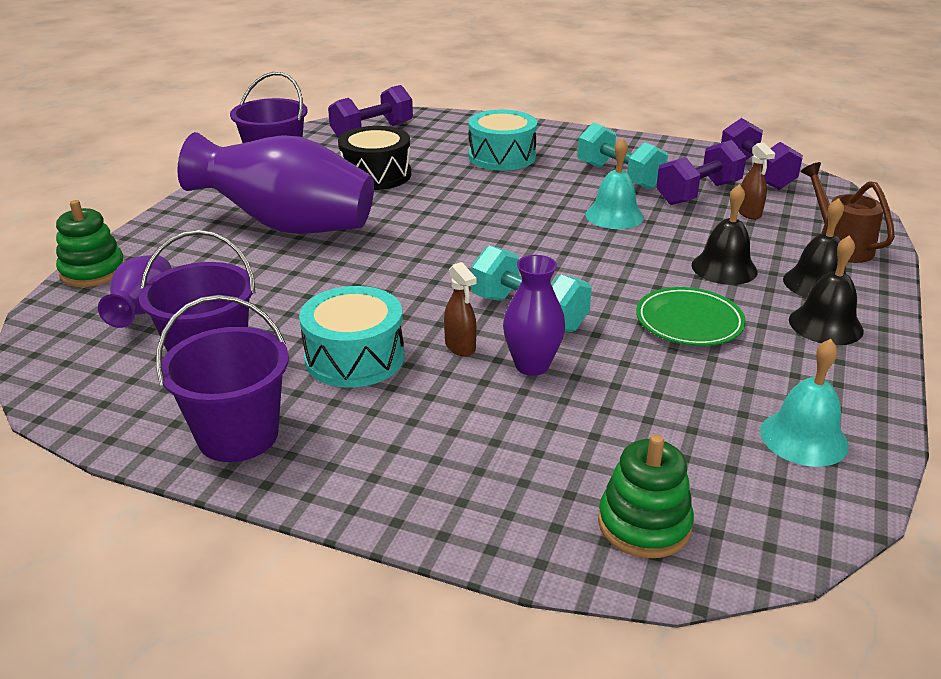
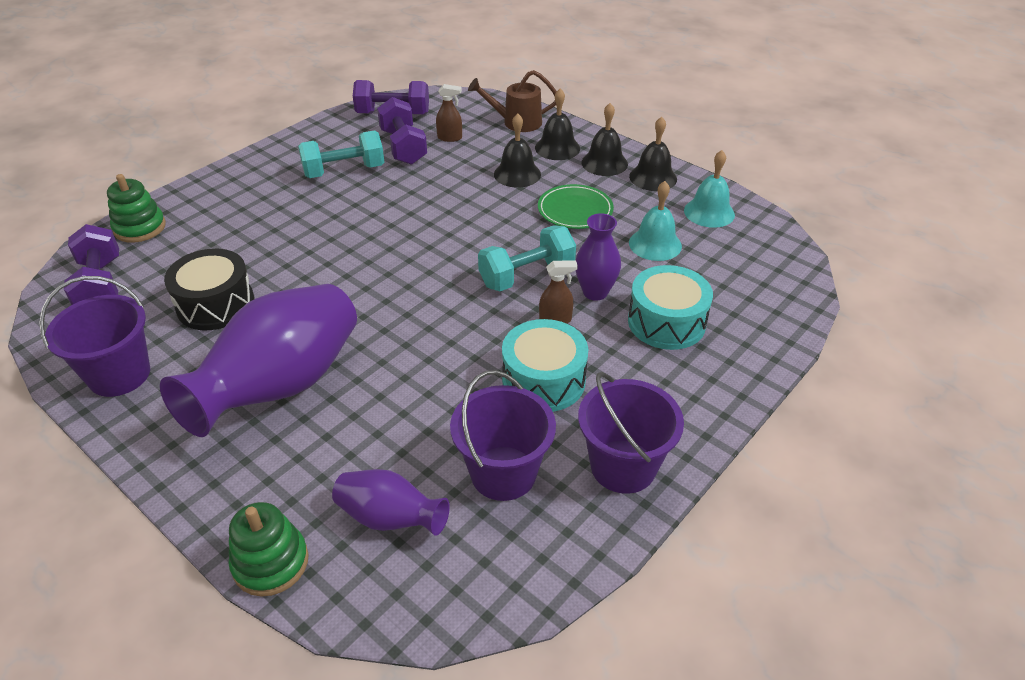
camera: 70 degrees left, 10 degrees up
(502, 156) = (249, 219): turquoise drum -> turquoise drum (666, 322)
(614, 215) = (409, 194): turquoise bell -> turquoise bell (655, 244)
(644, 524) = (767, 293): green stacking toy -> green stacking toy (140, 228)
(838, 371) = (653, 177): none -> black bell

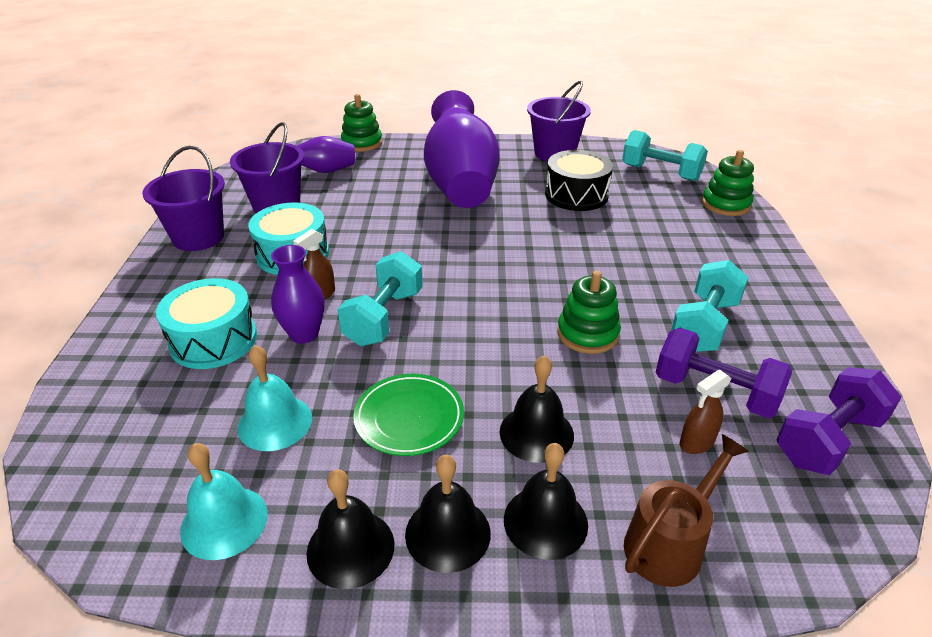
camera: 140 degrees right, 5 degrees down
(101, 285) = (660, 172): purple dumbbell -> turquoise dumbbell
(415, 200) = (587, 334): none -> green stacking toy

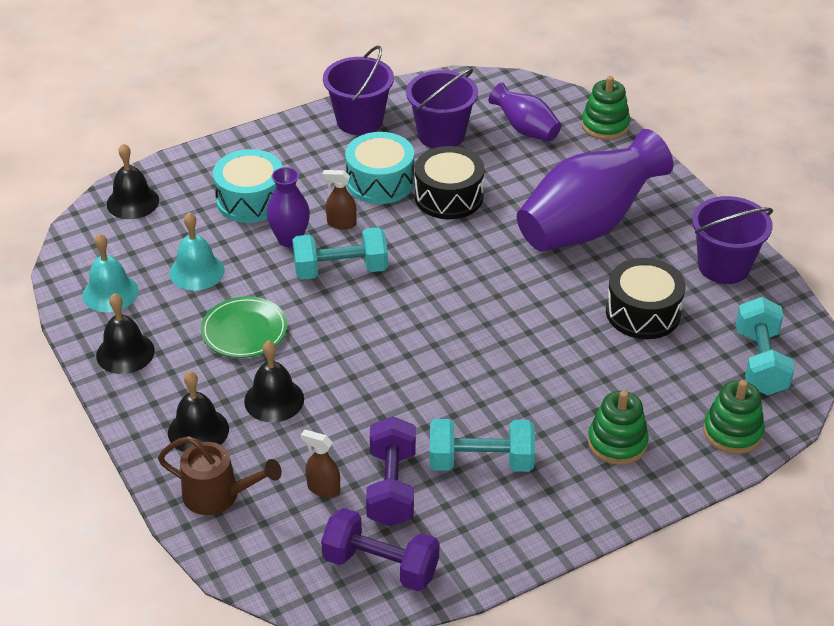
camera: 60 degrees right, 5 degrees up
(356, 228) = (448, 197): none -> black drum
(447, 533) = (161, 389): black bell -> black bell (132, 202)
(587, 334) = (410, 392): green stacking toy -> green stacking toy (617, 442)

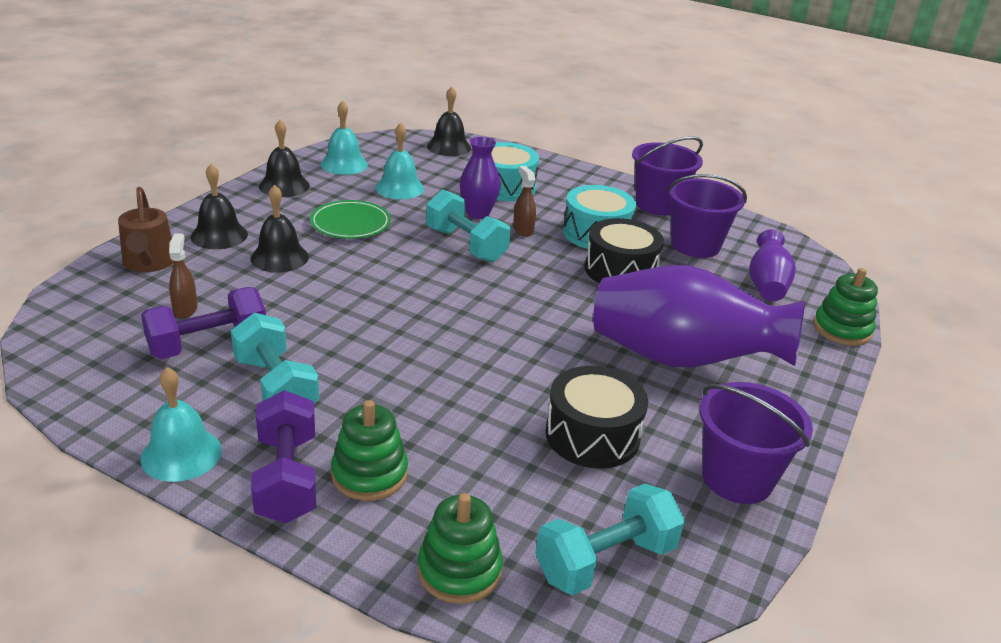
camera: 55 degrees right, 10 degrees down
(380, 566) = (99, 366): purple dumbbell -> purple dumbbell (287, 478)
(534, 539) = (181, 454): none -> turquoise bell

